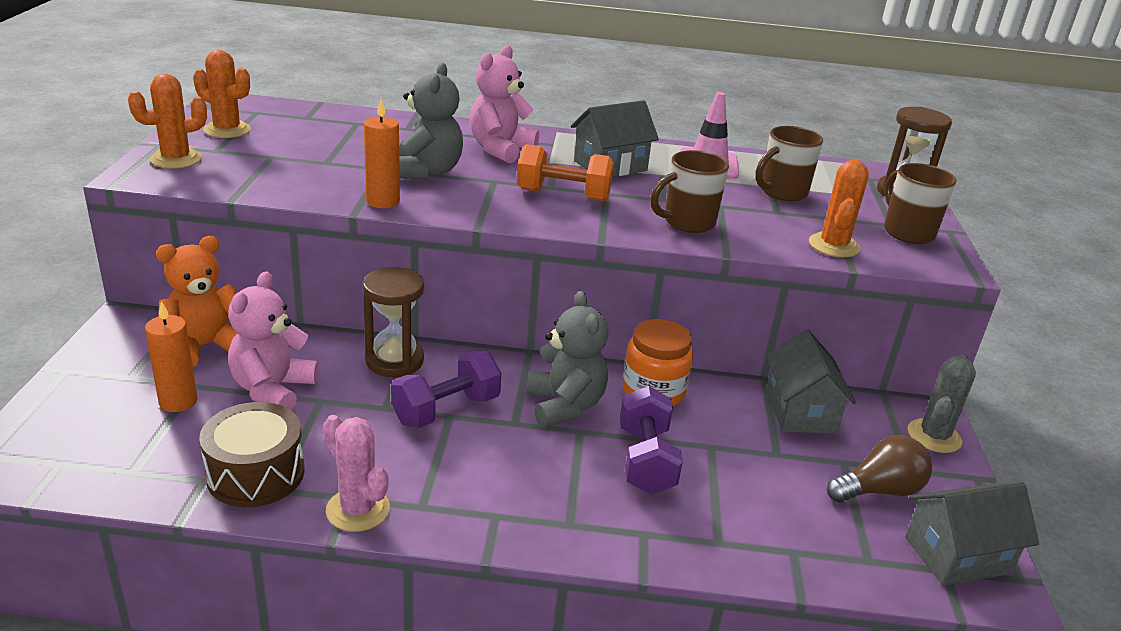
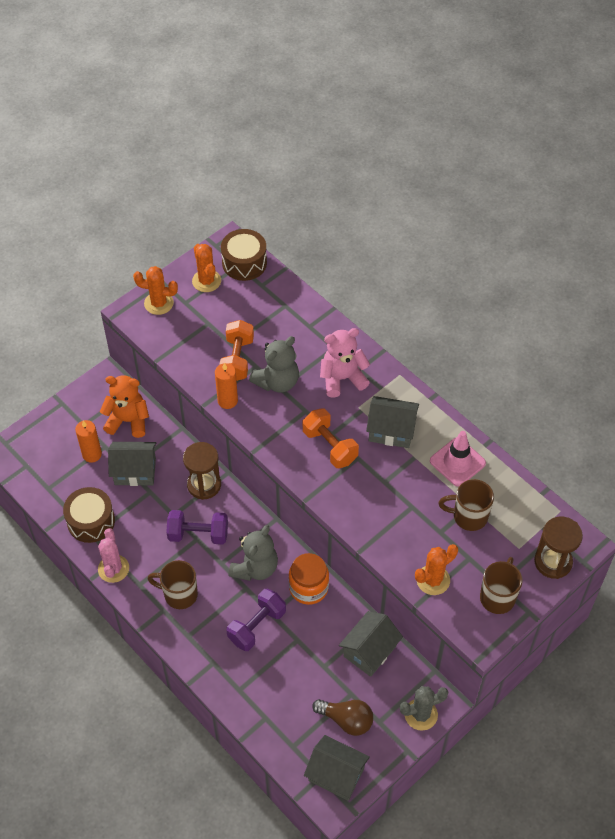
camera: 45 degrees right, 25 degrees up
(263, 109) = (244, 263): none -> brown drum
(273, 390) = (135, 471): pink teddy bear -> grey house
(350, 170) = (237, 359): none -> orange dumbbell
(687, 222) = (372, 511): brown mug -> brown mug (179, 594)

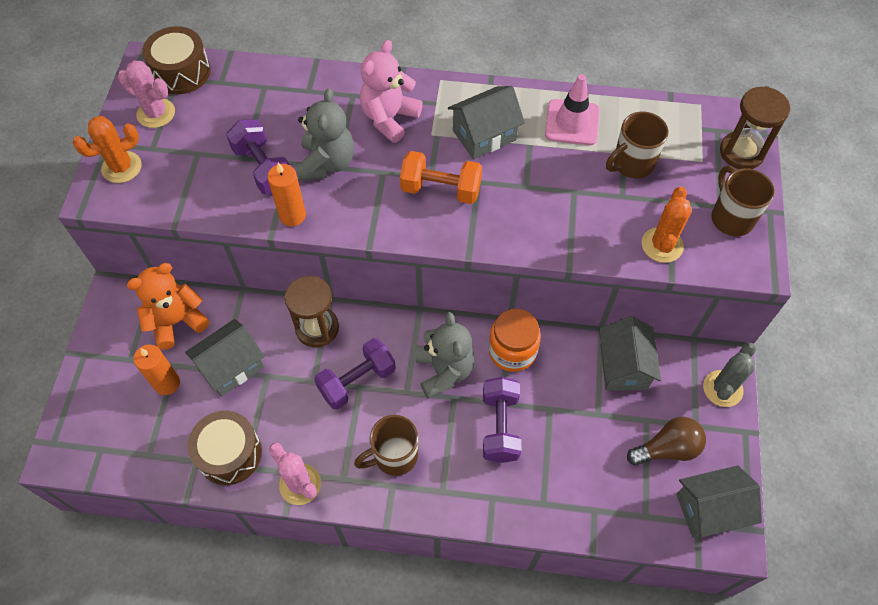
camera: 40 degrees left, 5 degrees up
(206, 281) = (156, 113): orange cactus -> pink cactus
(237, 359) = (263, 168): orange dumbbell -> purple dumbbell

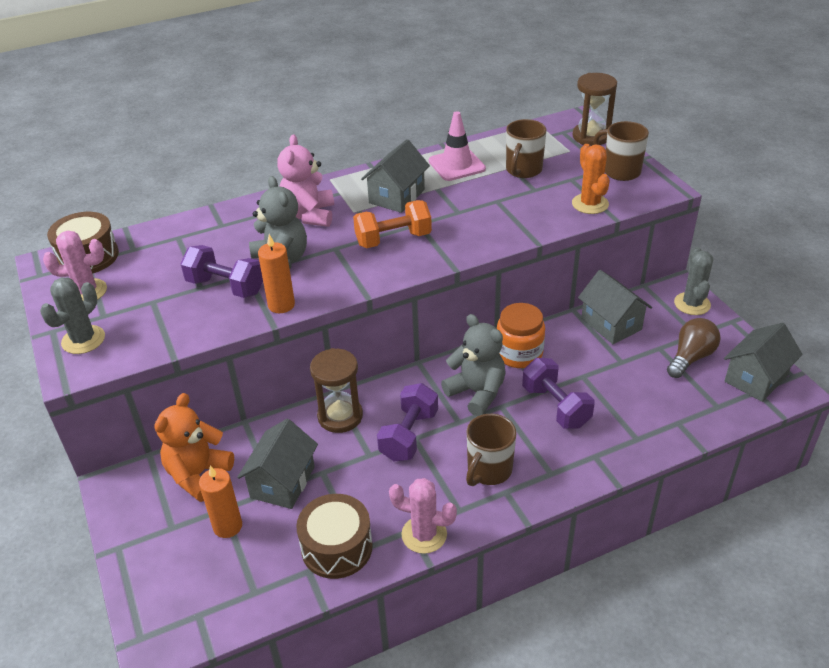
camera: 30 degrees left, 20 degrees down
(122, 167) = (83, 340): orange cactus -> grey cactus

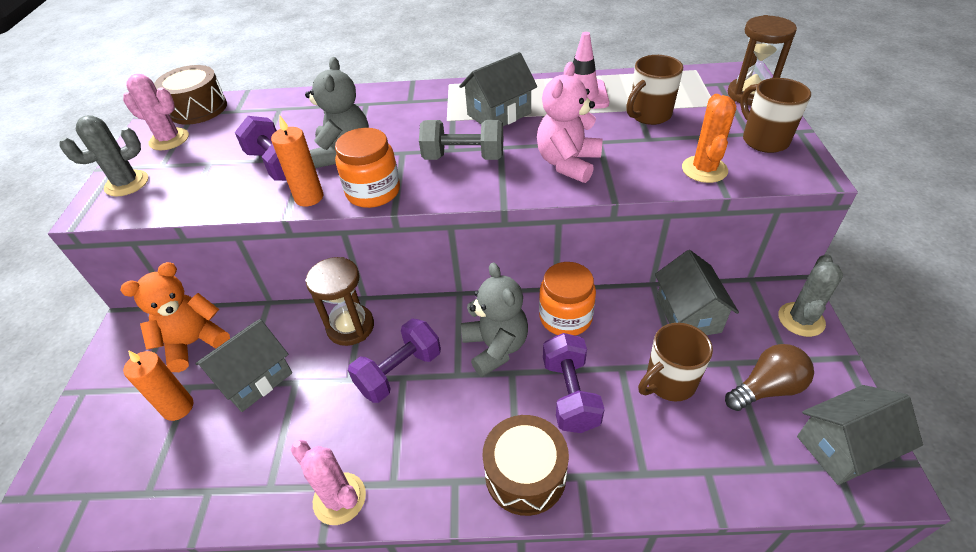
camera: 25 degrees right, 5 degrees up
(309, 215) = (403, 114): pink teddy bear -> pink teddy bear (568, 163)
(336, 286) = (373, 192): none -> orange jar
(337, 547) = (250, 475): brown drum -> brown drum (525, 474)
(393, 239) = (463, 157): orange dumbbell -> grey dumbbell
(488, 470) = (452, 446): brown mug -> brown mug (669, 382)

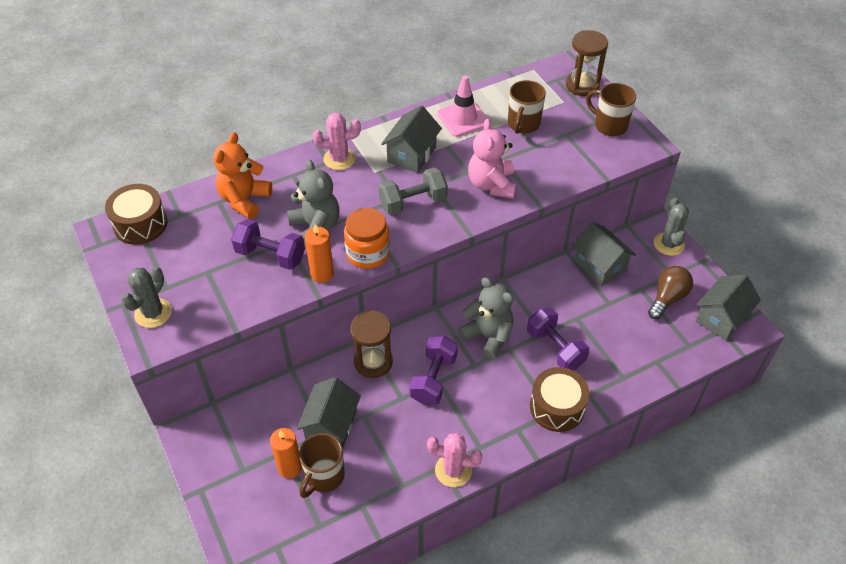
camera: 30 degrees left, 5 degrees up
(169, 139) = (146, 262): pink cactus -> pink cactus (339, 159)
(194, 343) = (258, 421): orange teddy bear -> orange teddy bear (244, 200)
(565, 317) = (522, 297): orange jar -> none
(669, 382) = (610, 317): brown mug -> brown mug (324, 477)
(704, 169) = (584, 162): orange cactus -> none

